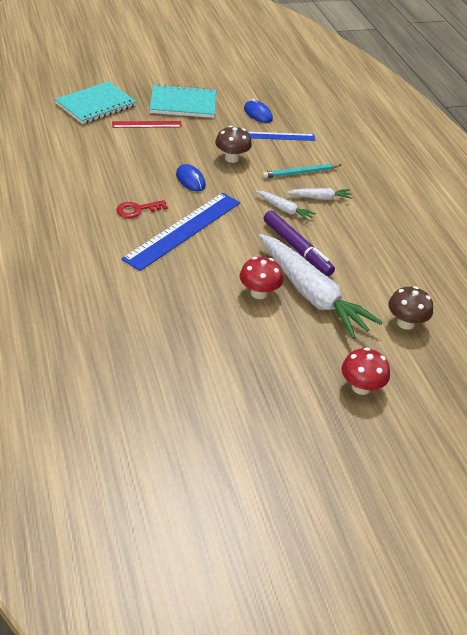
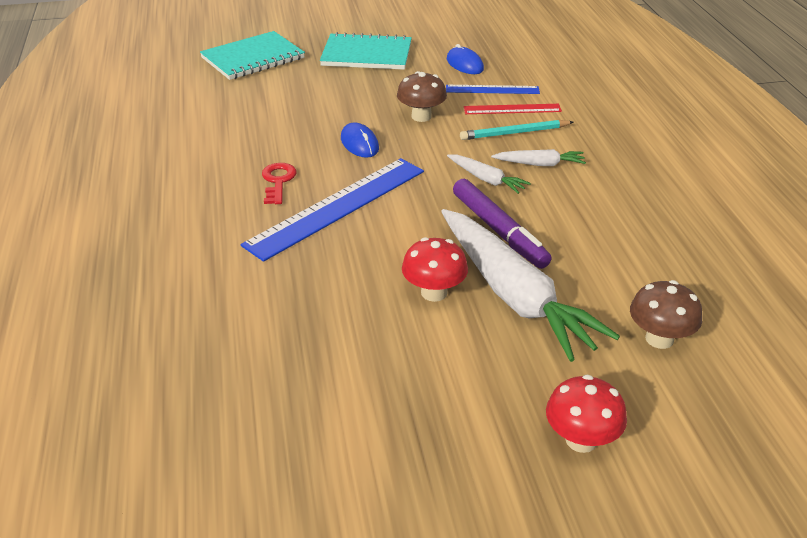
camera: 10 degrees right, 5 degrees down
(137, 210) = (278, 181): red key -> red key turned 105 degrees clockwise
(147, 124) = (314, 79): red ruler -> red ruler (512, 109)

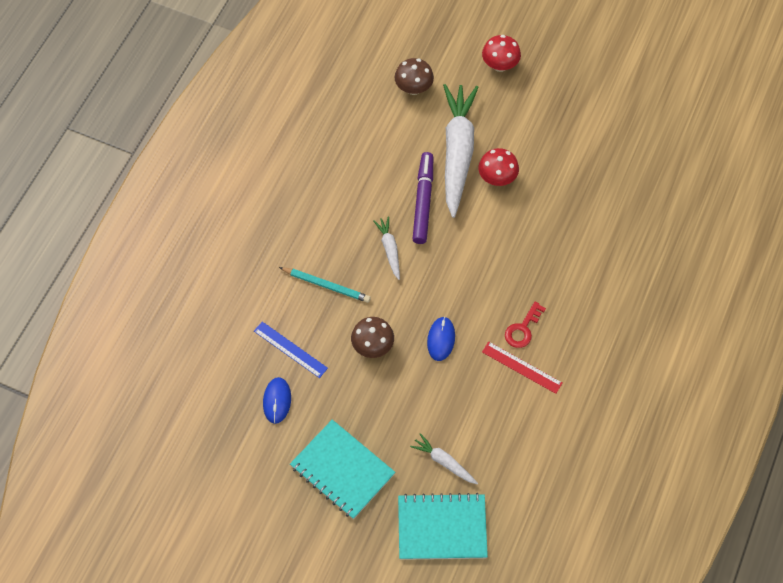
camera: 145 degrees left, 25 degrees up
(337, 207) = (501, 279): blue ruler -> none
(512, 109) = (300, 315): red ruler -> red ruler (521, 367)
(539, 164) = (342, 243): white carrot -> white carrot (444, 462)

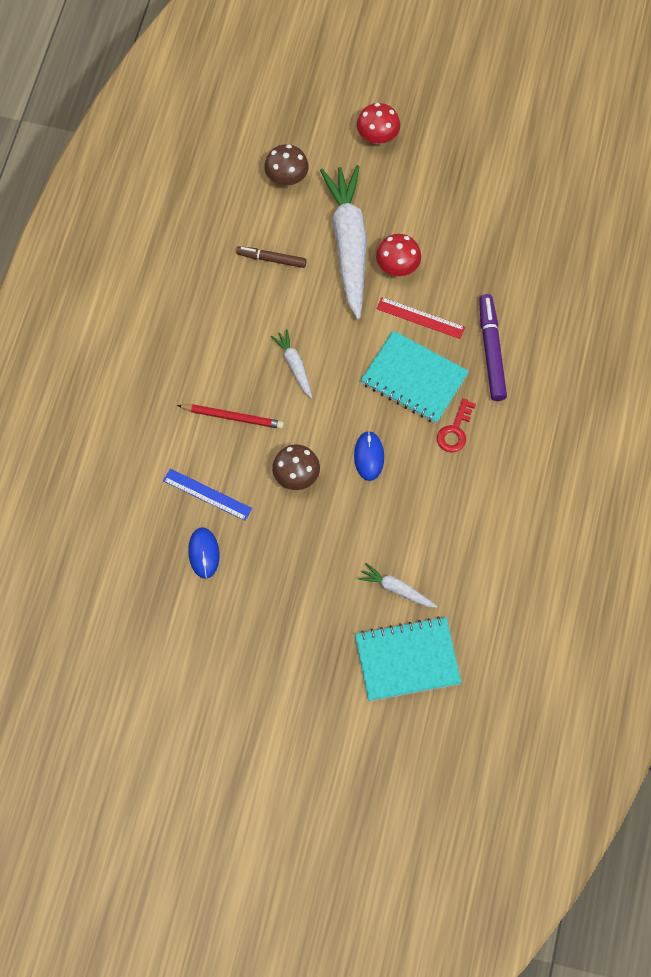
camera: 10 degrees left, 5 degrees up
(326, 285) = (233, 417): turquoise pencil -> red pencil
(342, 470) = (289, 616): turquoise notebook -> turquoise notebook (414, 379)
(387, 155) = (271, 259): none -> brown marker
(423, 201) = (321, 305): purple marker -> purple marker (491, 351)
(521, 367) = (461, 473): red ruler -> red ruler (420, 318)

